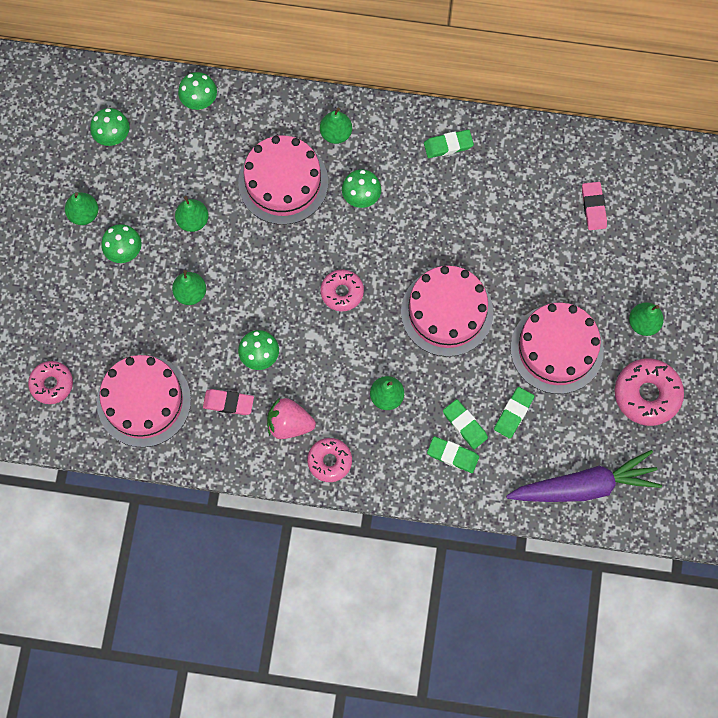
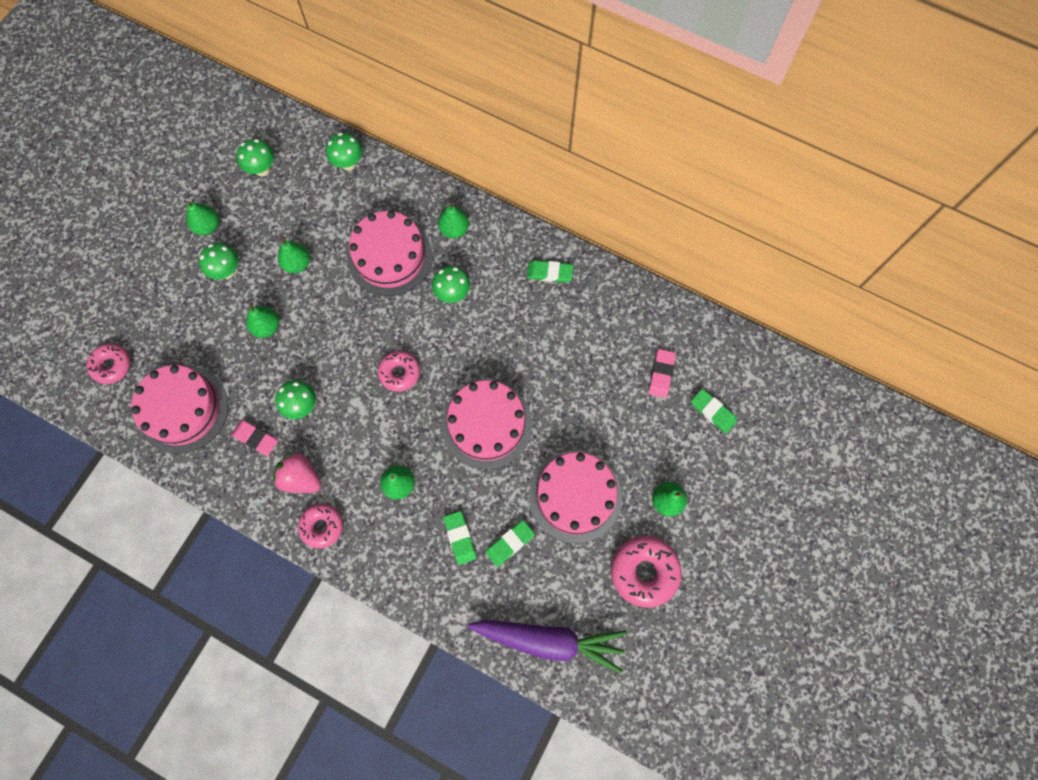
camera: 20 degrees right, 0 degrees up
(452, 455) = (437, 563): green eraser -> green eraser (713, 412)

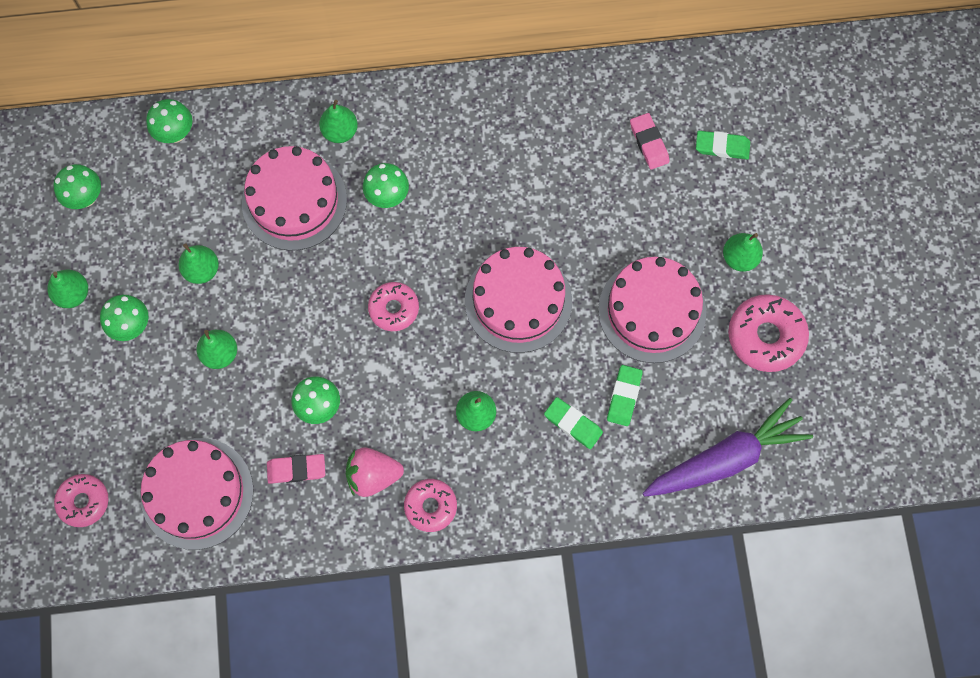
camera: 35 degrees left, 0 degrees up
(549, 273) = (469, 114): green eraser -> none

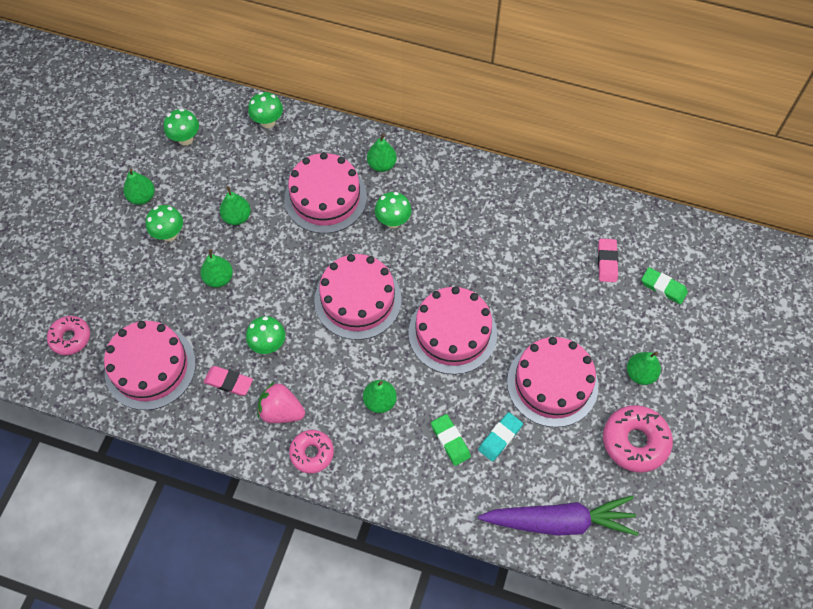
camera: 25 degrees right, 10 degrees down
(394, 309) = (358, 300): pink donut -> pink cake
(624, 396) = (500, 438): green eraser -> turquoise eraser

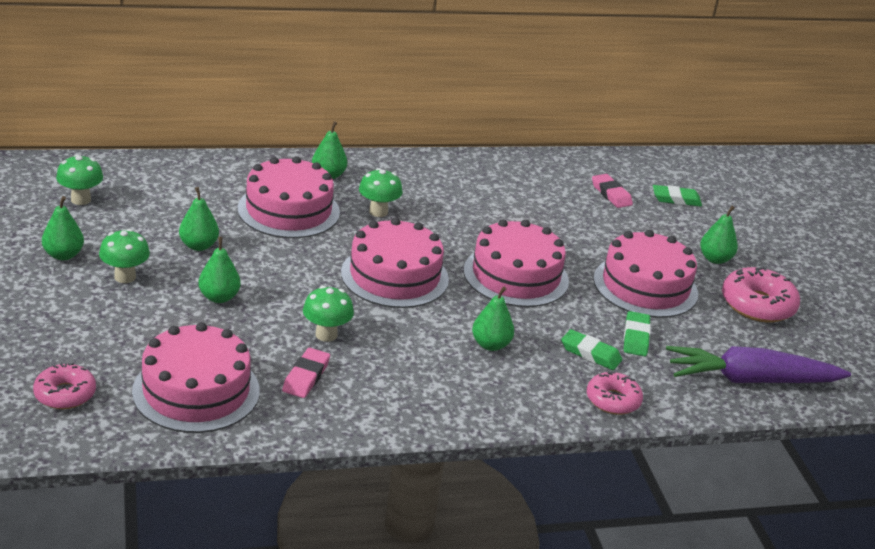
camera: 35 degrees left, 30 degrees down
(228, 382) = (306, 377): pink eraser -> pink eraser turned 60 degrees counterclockwise
(268, 122) = (171, 169): green mushroom -> none
(281, 411) = (390, 383): pink strawberry -> none
(312, 453) = (455, 406): pink donut -> pink donut (613, 400)
(500, 438) = (636, 337): turquoise eraser -> green eraser
(559, 521) = (750, 380): purple carrot -> purple carrot turned 150 degrees counterclockwise

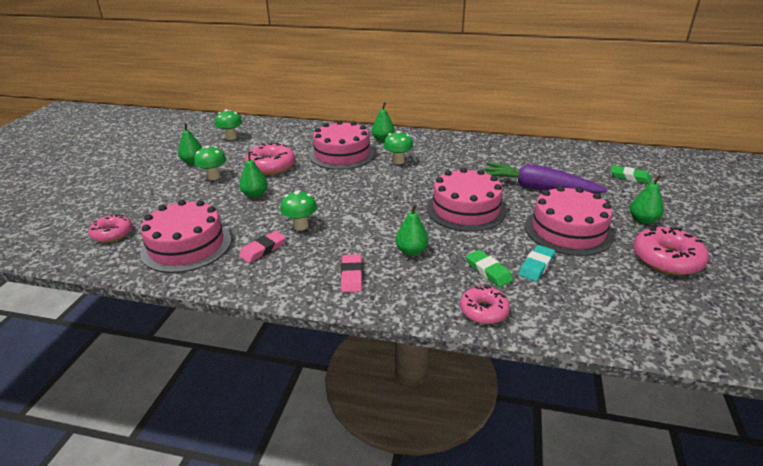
camera: 30 degrees right, 0 degrees up
(198, 246) = (271, 166): green pear -> pink donut
(394, 276) = (378, 198): pink cake -> none
(611, 194) = (577, 169): pink eraser -> pink eraser (352, 276)
(636, 337) = (536, 266): green eraser -> turquoise eraser
(750, 380) = (627, 319): purple carrot -> purple carrot (537, 188)

